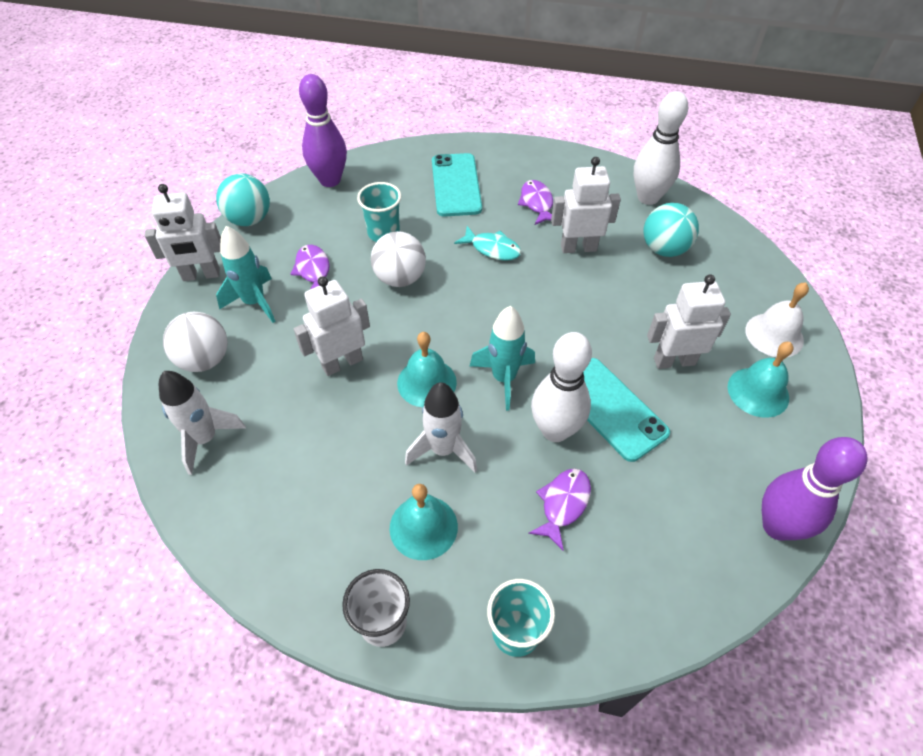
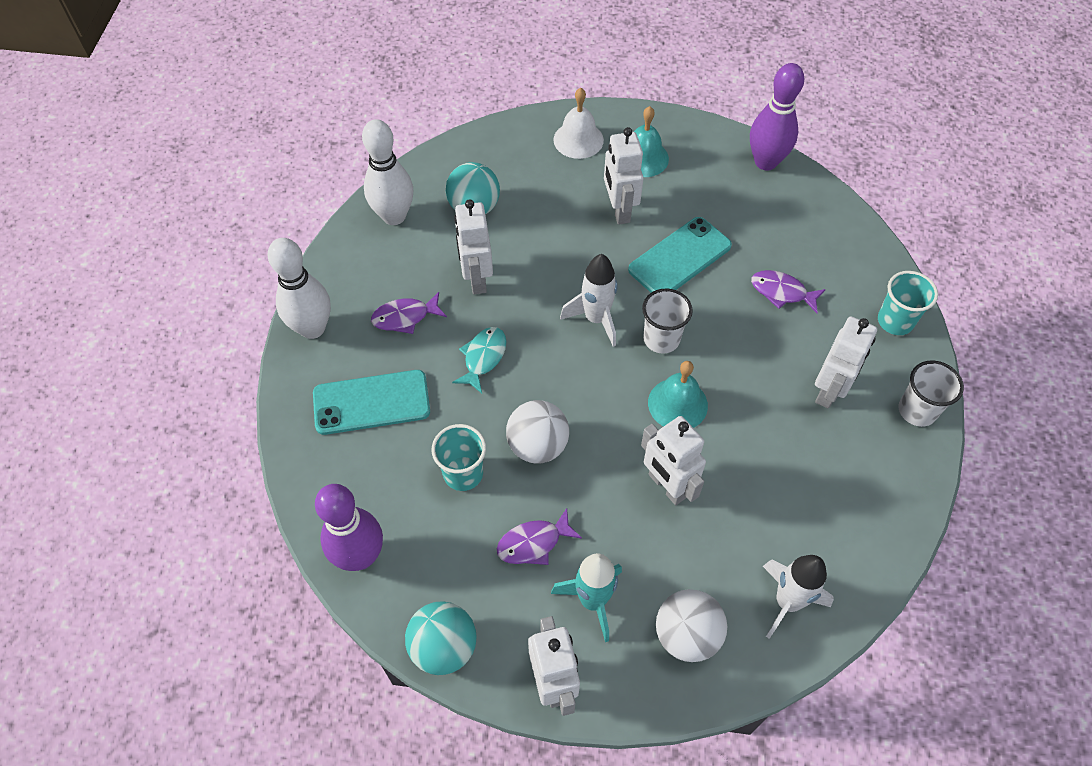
camera: 95 degrees left, 5 degrees up
(423, 527) = (829, 391): turquoise bell -> white robot
(443, 450) = (750, 383): white rocket -> white rocket (596, 319)
(504, 378) = (661, 339): turquoise rocket -> white cup
(555, 430) = (711, 298): white bowling pin -> white bowling pin (312, 328)

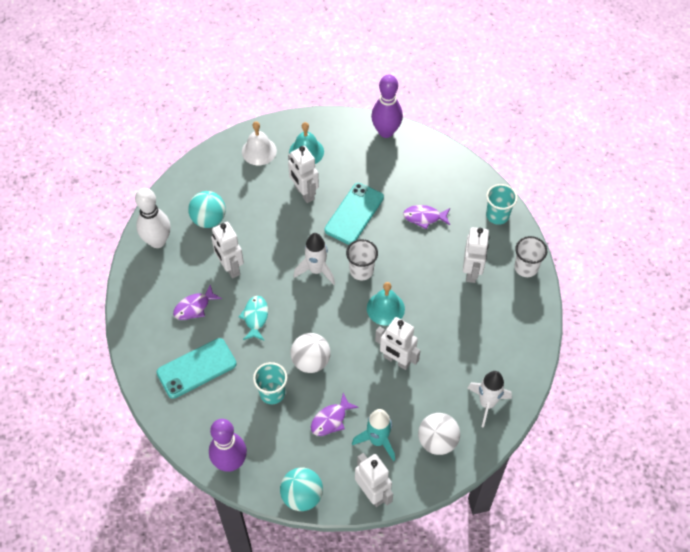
camera: 20 degrees left, 0 degrees up
(312, 328) = (137, 333): white bowling pin -> none

